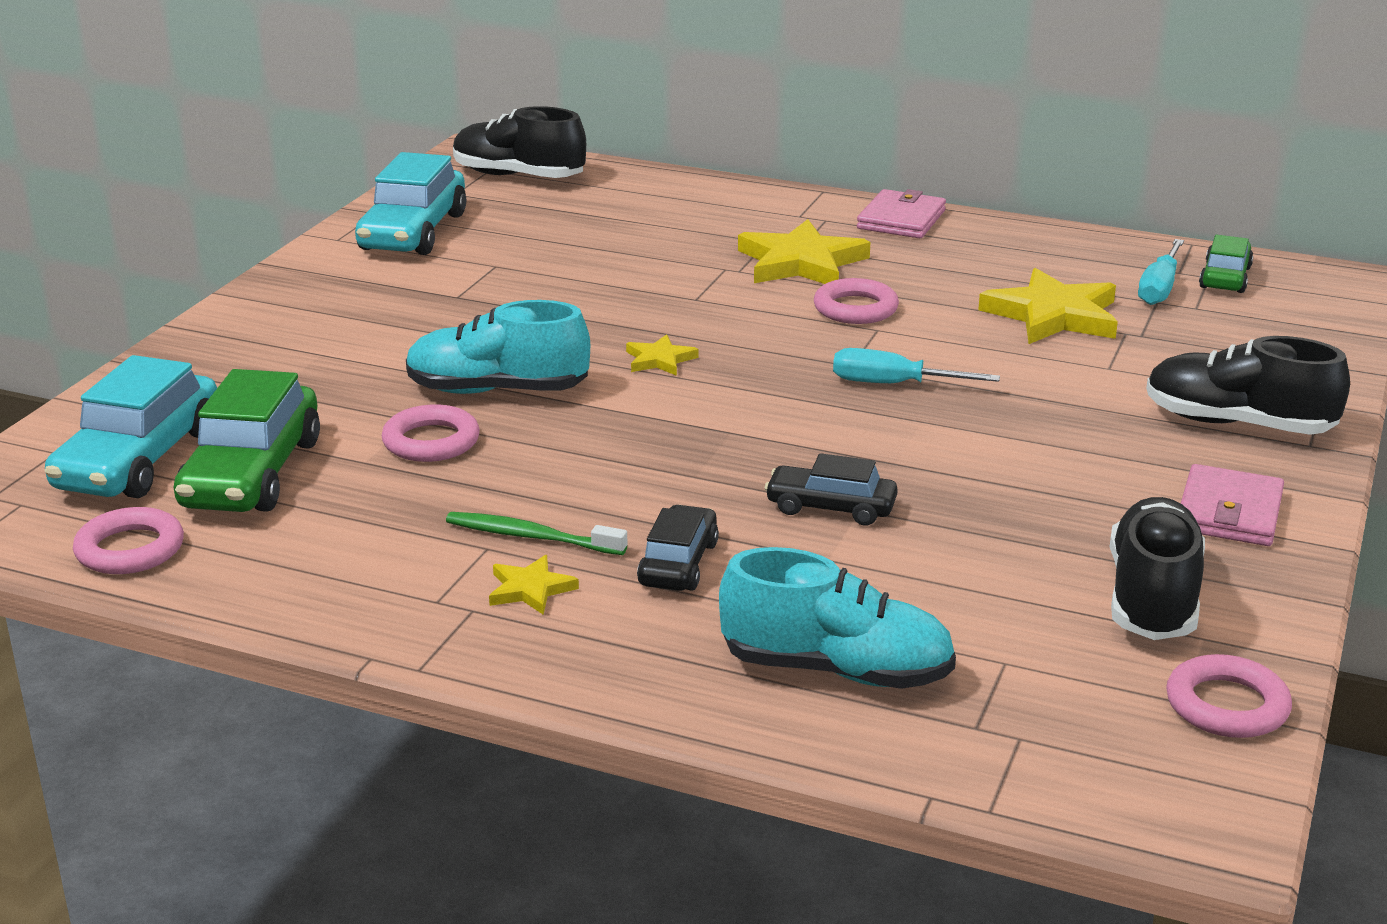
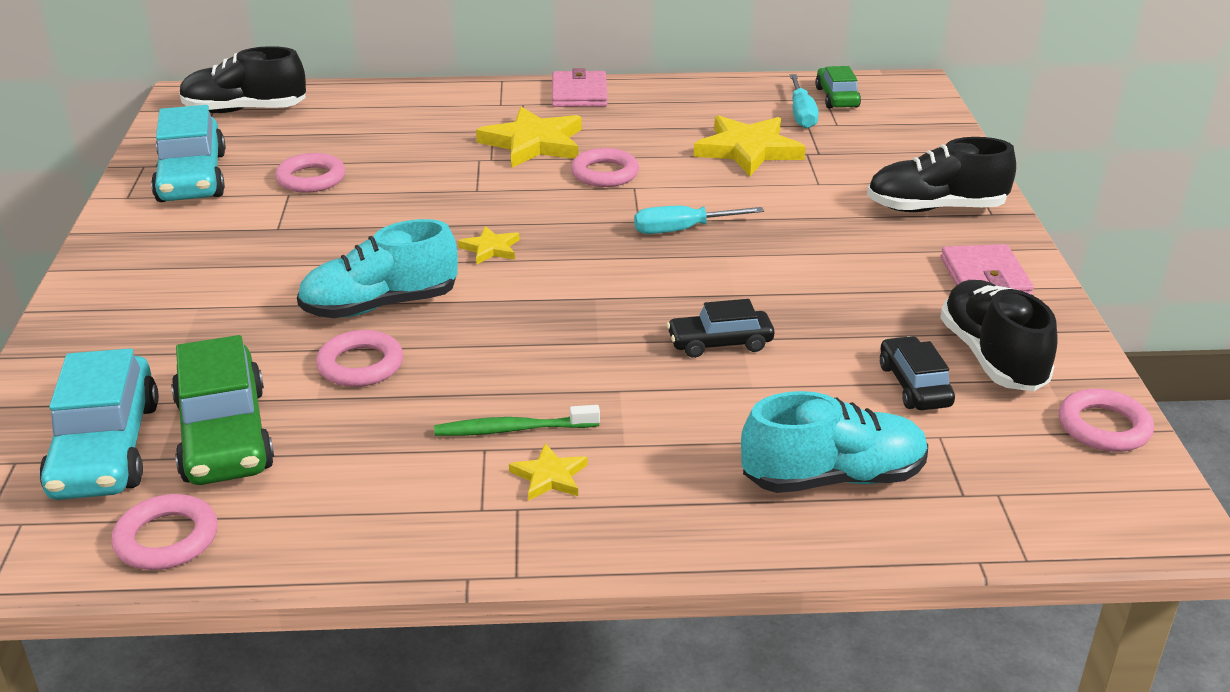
camera: 25 degrees left, 5 degrees up
(530, 255) = (311, 179): none -> pink ring
(678, 564) = (646, 421): black car -> black car (914, 385)

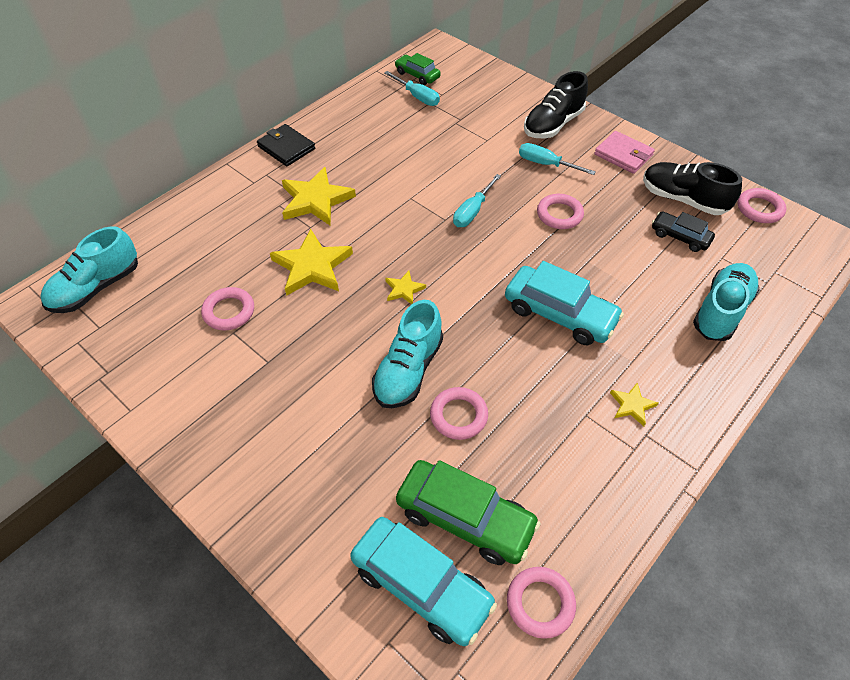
camera: 45 degrees left, 20 degrees up
(192, 177) = (149, 364): turquoise car -> turquoise car (559, 314)
(245, 110) = (96, 288): black shoe -> turquoise shoe
(513, 429) = (580, 393): green toothbrush -> none
(579, 93) = (286, 148): pink wallet -> black wallet
(605, 173) = (383, 198): pink ring -> pink ring (559, 214)
(720, 343) = (584, 270): black car -> none
(748, 150) = (427, 137): yellow star -> yellow star (312, 266)
(854, 235) = (545, 164): none -> turquoise screwdriver

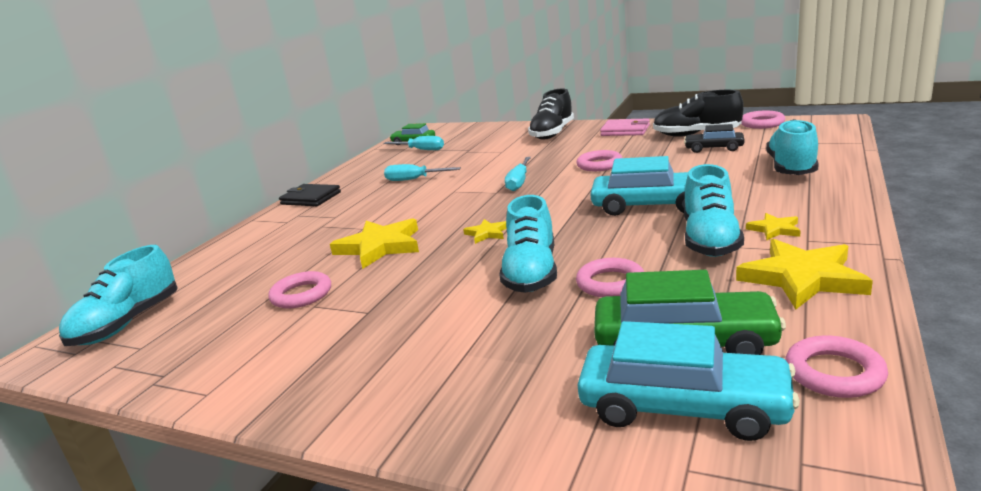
camera: 15 degrees left, 30 degrees down
(315, 200) = (359, 214): yellow star -> yellow star (802, 278)
(545, 164) = (563, 149): turquoise screwdriver -> turquoise screwdriver (413, 179)
(571, 394) = (710, 240): none -> turquoise shoe

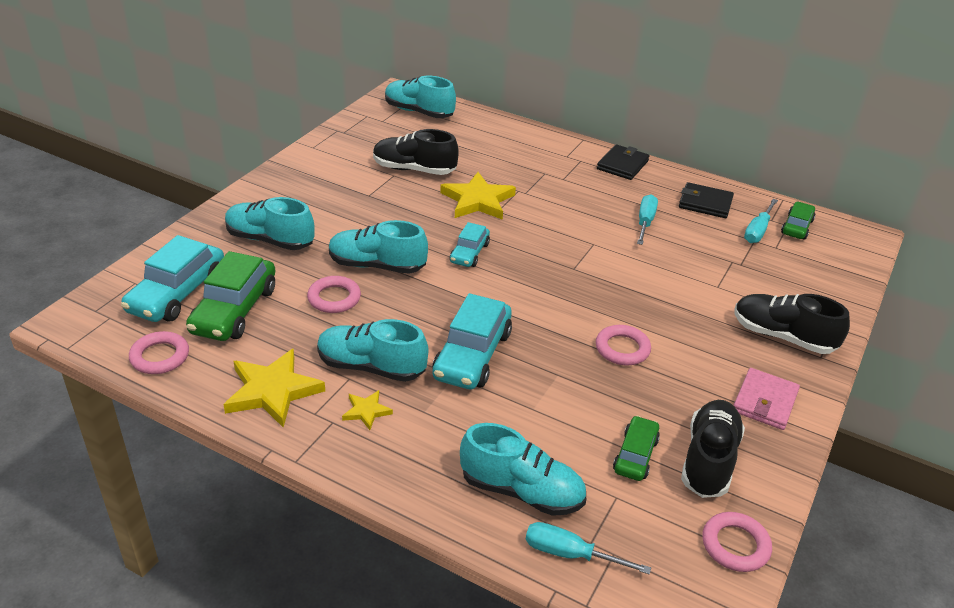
camera: 90 degrees right, 15 degrees up
(301, 295) = (414, 169): pink ring -> black shoe
(381, 166) = (705, 203): none -> black wallet
(487, 233) = (469, 253): yellow star -> turquoise car
(501, 361) = (270, 240): none -> turquoise shoe
(518, 183) = (593, 285): turquoise screwdriver -> turquoise screwdriver (569, 554)
(714, 148) = (635, 455): black car -> green car

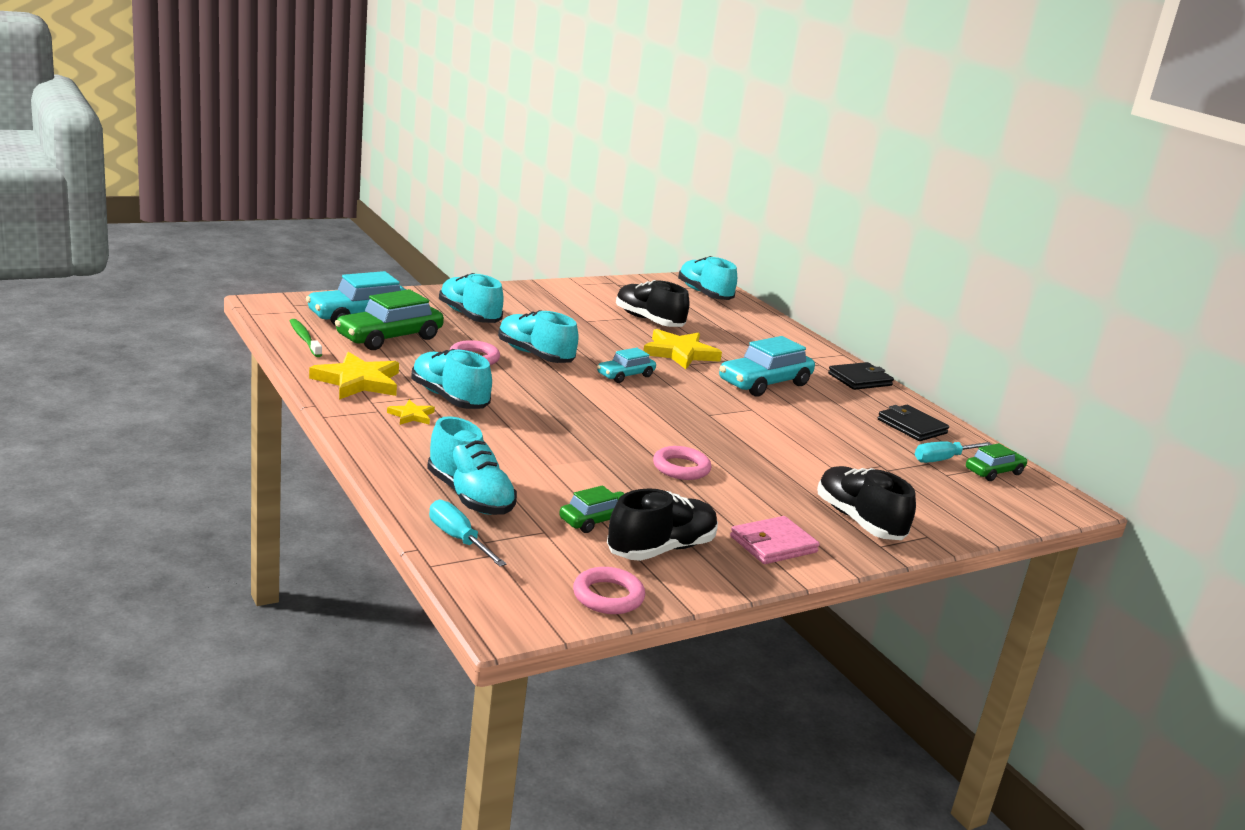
camera: 30 degrees right, 15 degrees down
(160, 357) = (304, 339): pink ring -> green toothbrush
(472, 355) = (540, 422): turquoise car -> turquoise car (764, 383)
(645, 222) = (826, 415): turquoise screwdriver -> none

